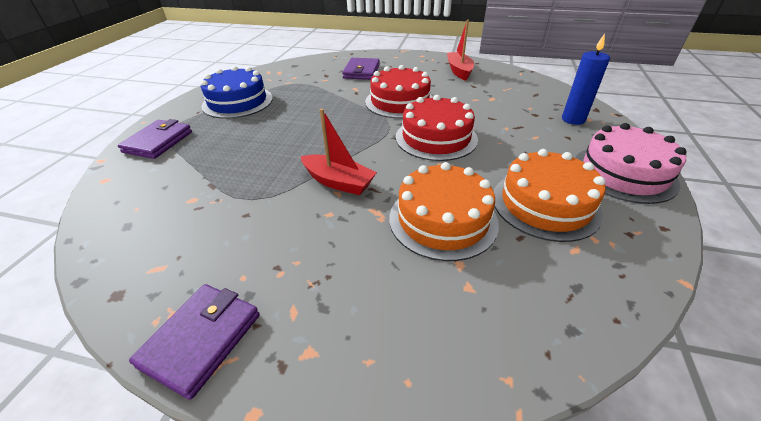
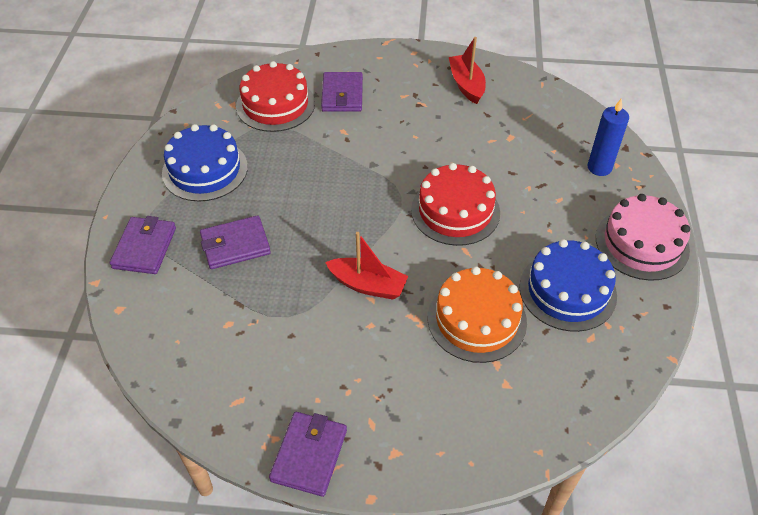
camera: 10 degrees left, 10 degrees up
(233, 146) = (235, 245): none -> purple wallet
(400, 101) = (404, 152): red cake -> red cake (275, 104)
(545, 204) = (567, 291): orange cake -> blue cake

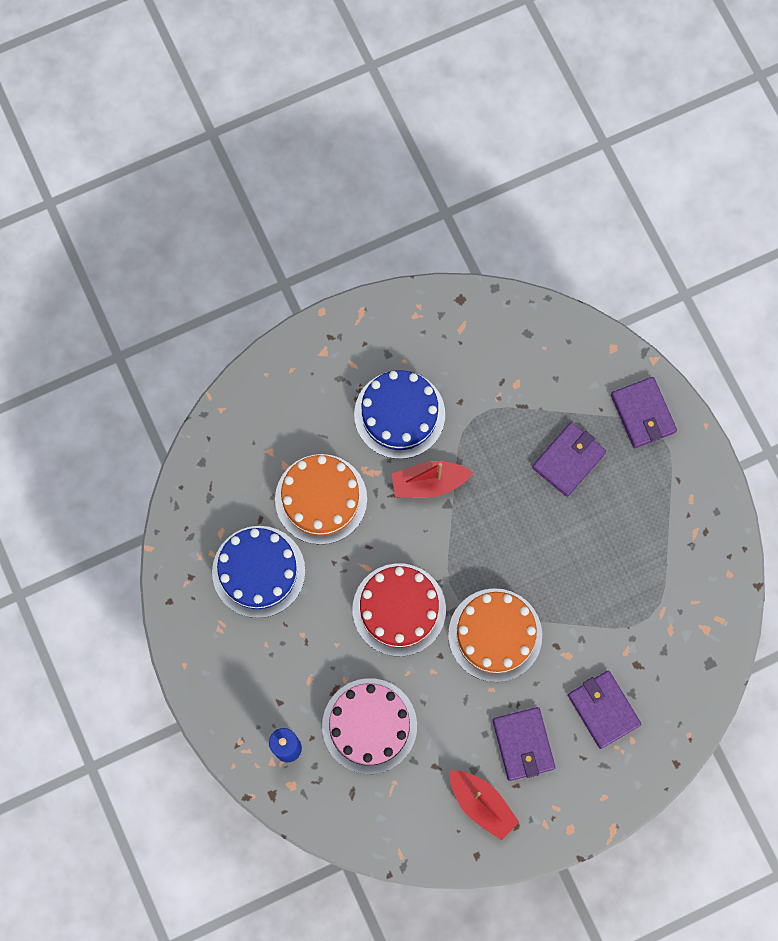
camera: 150 degrees right, 25 degrees up
(205, 170) = (662, 527): blue cake -> blue cake (399, 414)
(275, 104) = (662, 654): red cake -> none
(309, 455) = (383, 317): purple wallet -> purple wallet (523, 744)
(388, 164) = (495, 635): none -> orange cake
(642, 243) = (213, 665): pink cake -> pink cake (369, 726)

